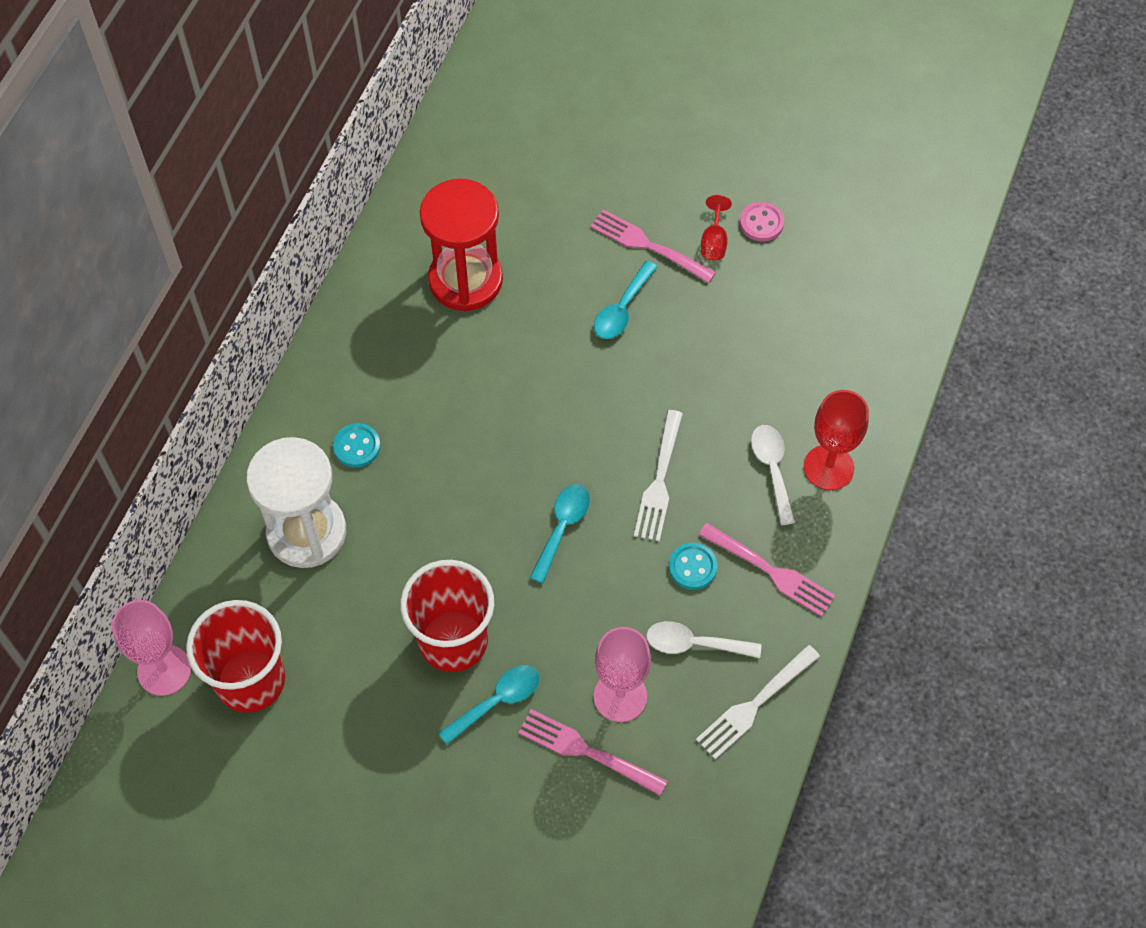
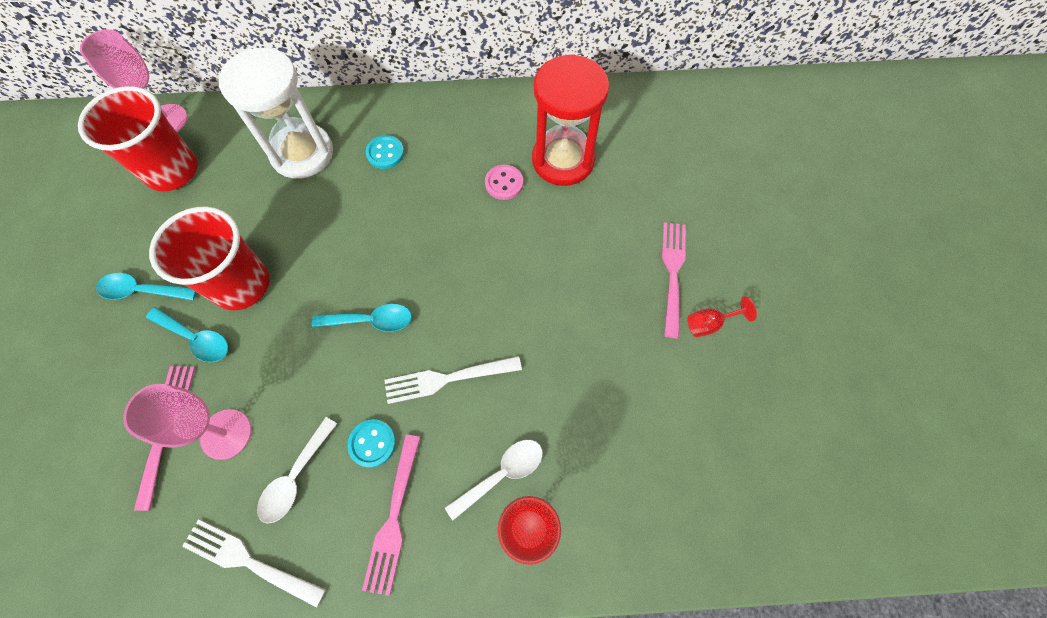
camera: 65 degrees right, 5 degrees up
(622, 309) = (599, 279): turquoise spoon -> turquoise spoon (142, 291)
(694, 644) = (295, 477): white spoon -> white spoon turned 135 degrees counterclockwise
(761, 223) = (754, 356): pink button -> pink button (504, 183)

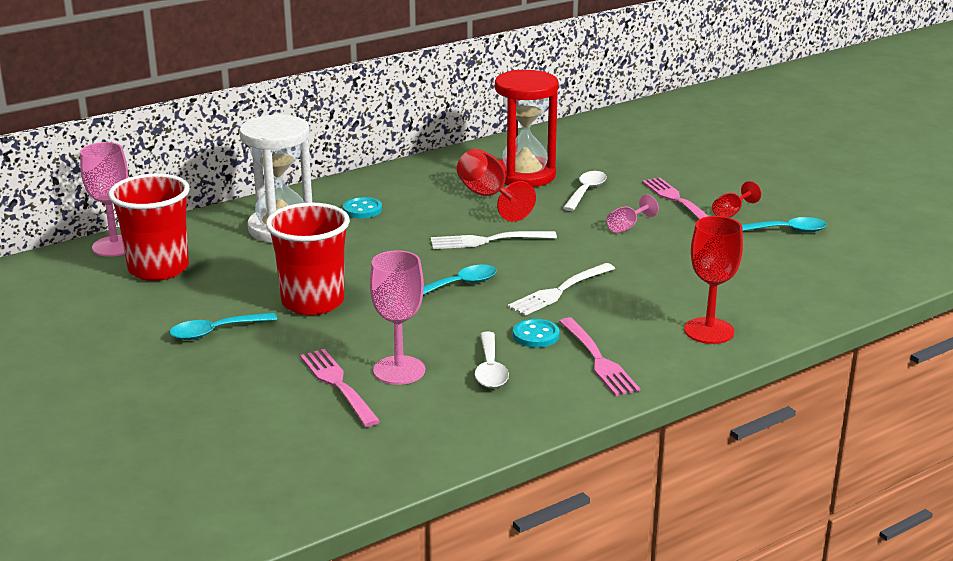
camera: 30 degrees left, 40 degrees down
(196, 338) = (305, 338): turquoise spoon -> turquoise spoon (786, 231)
(250, 561) = (503, 415): white fork -> white fork (488, 240)
(502, 474) = (658, 316): white spoon -> white spoon (586, 192)
(504, 183) = (488, 197): pink button -> red goblet
(590, 298) = (627, 227): none -> pink goblet

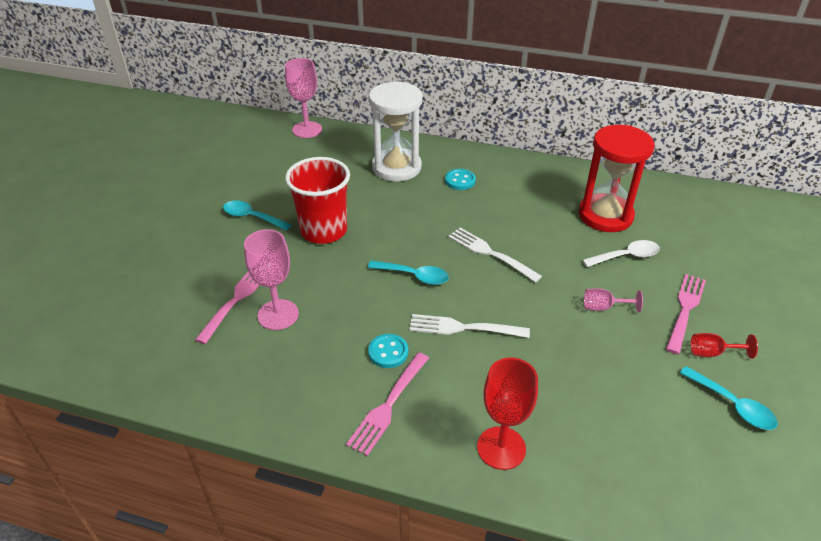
camera: 50 degrees right, 15 degrees up
(158, 269) = (299, 157): red cup -> none
(488, 197) = (550, 219): red goblet -> none
(490, 369) = (320, 356): white spoon -> none

